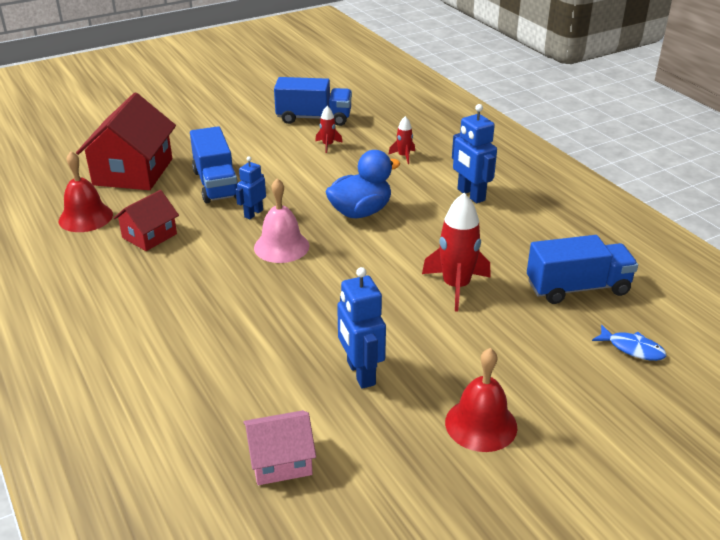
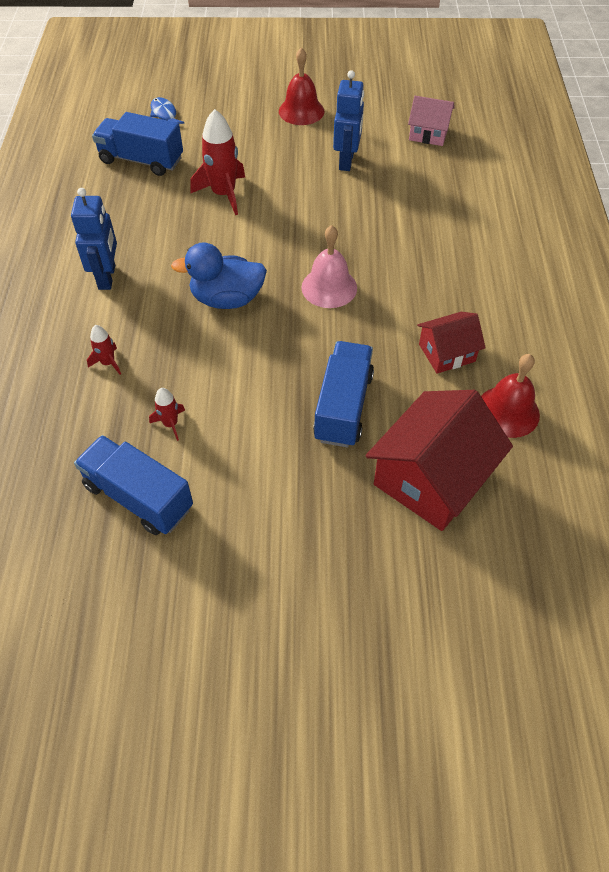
camera: 150 degrees left, 20 degrees up
(253, 213) = (329, 341): blue robot -> none

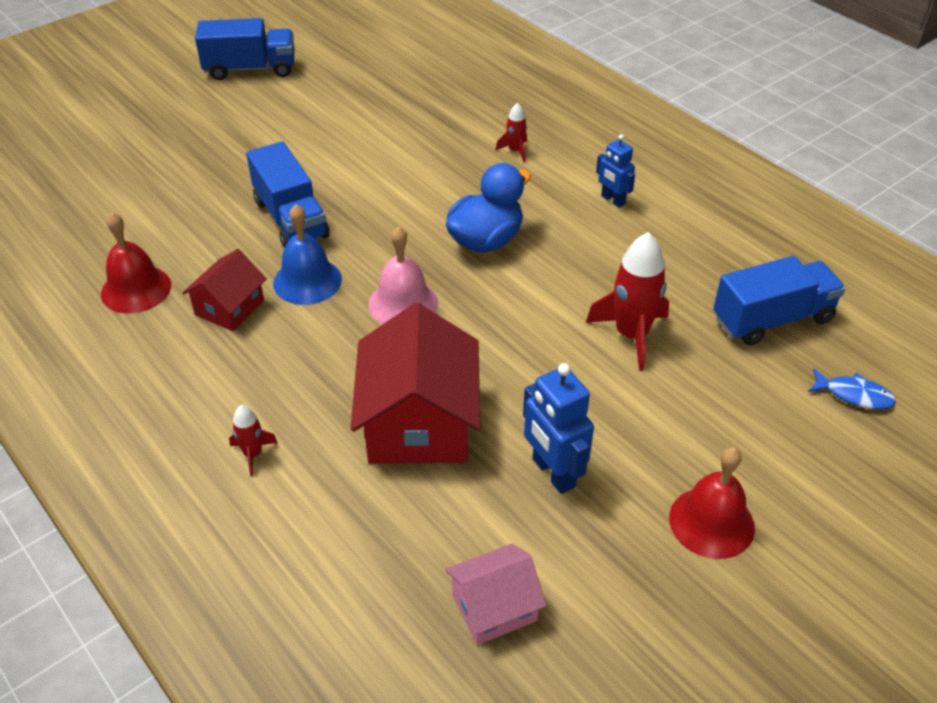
camera: 140 degrees right, 10 degrees down
(107, 277) = (612, 200): blue robot -> blue robot, size x0.63
(138, 497) = (385, 103): blue truck -> blue truck (250, 69)
(170, 424) = (415, 144): red rocket -> red rocket (253, 454)
(376, 342) = (307, 281): none -> blue bell
(432, 478) = (175, 212): red house -> red house (419, 423)

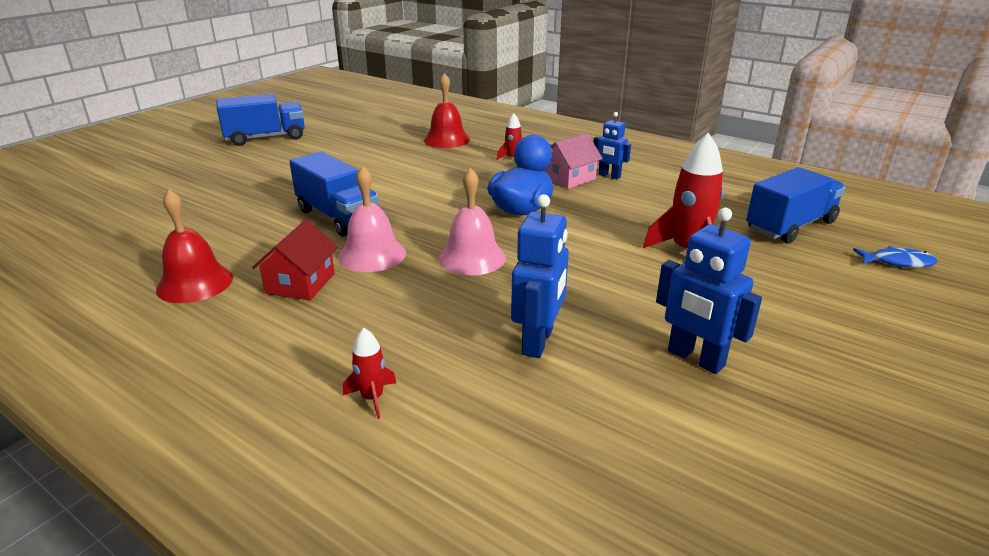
camera: 15 degrees left, 15 degrees down
(307, 281) = (372, 255): blue bell -> pink bell
(419, 423) = (538, 342): red house -> blue robot
(494, 607) = (724, 494): pink house -> pink house (569, 178)
(711, 522) = (871, 371): red bell -> red bell (447, 139)

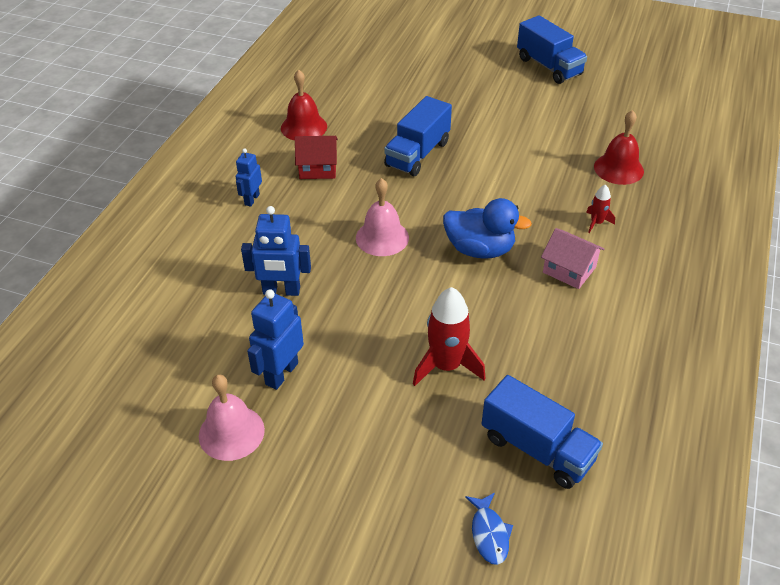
camera: 75 degrees right, 15 degrees up
(372, 255) = (367, 187): pink bell -> pink bell (231, 432)
(372, 398) = (210, 233): red rocket -> none
(609, 176) = (593, 298): blue robot -> blue robot (251, 199)

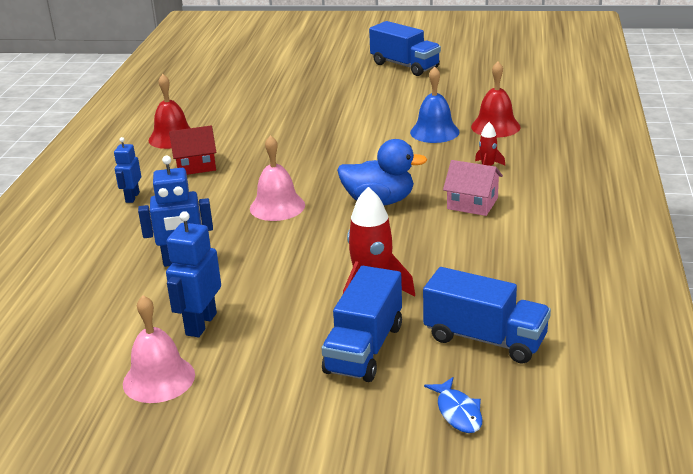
camera: 10 degrees left, 15 degrees down
(417, 154) = (295, 142): blue truck -> blue truck (364, 348)
(556, 165) = (434, 132): none -> blue bell

